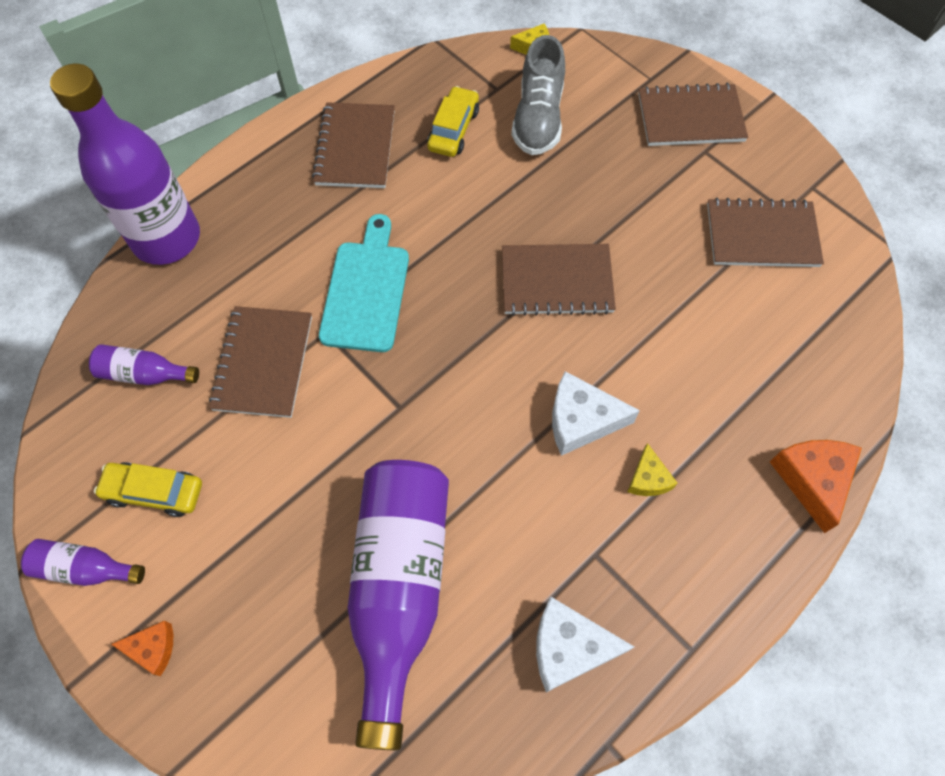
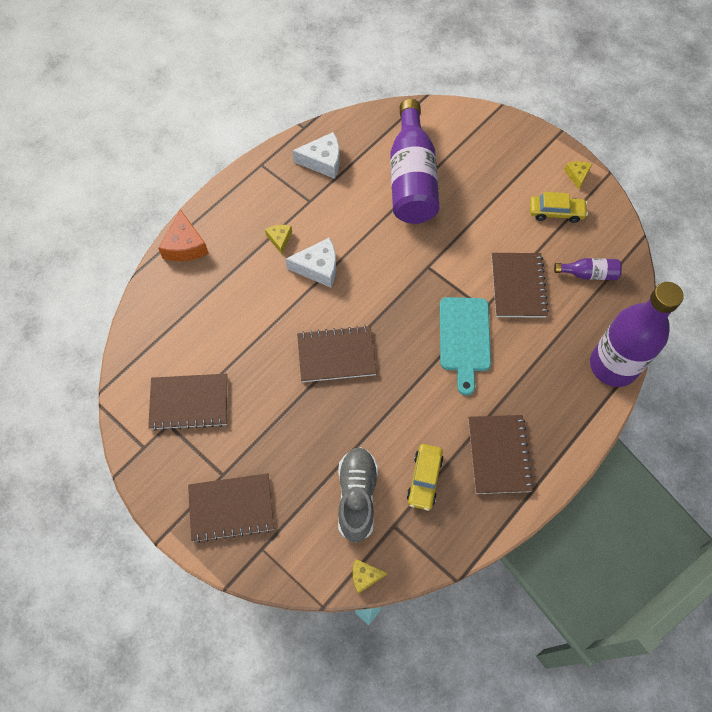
camera: 175 degrees right, 0 degrees up
(85, 568) = (577, 175): purple bottle -> yellow cheese
(153, 648) = (528, 146): orange cheese -> none

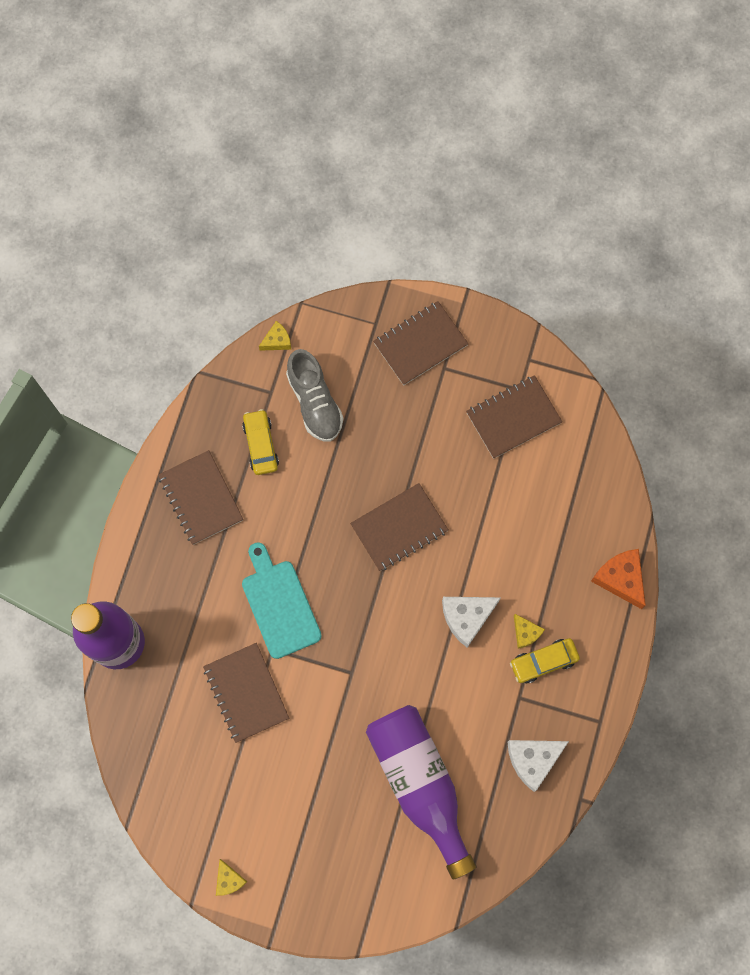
camera: 155 degrees right, 10 degrees up
(556, 212) = (237, 812): yellow car -> yellow car (543, 661)
(588, 274) = (175, 744): purple bottle -> none

